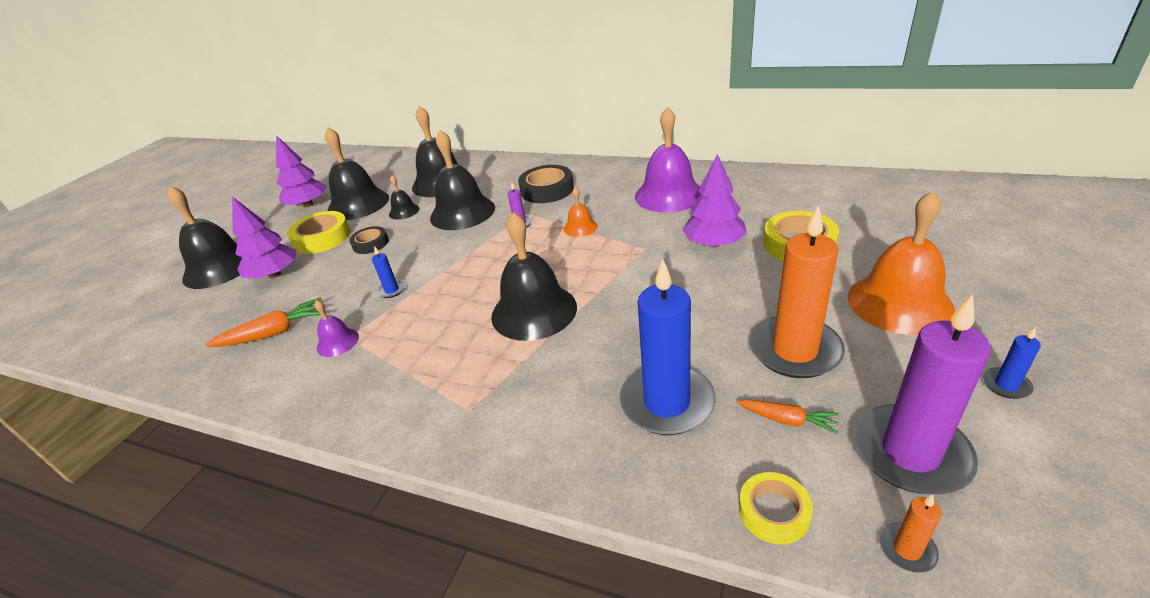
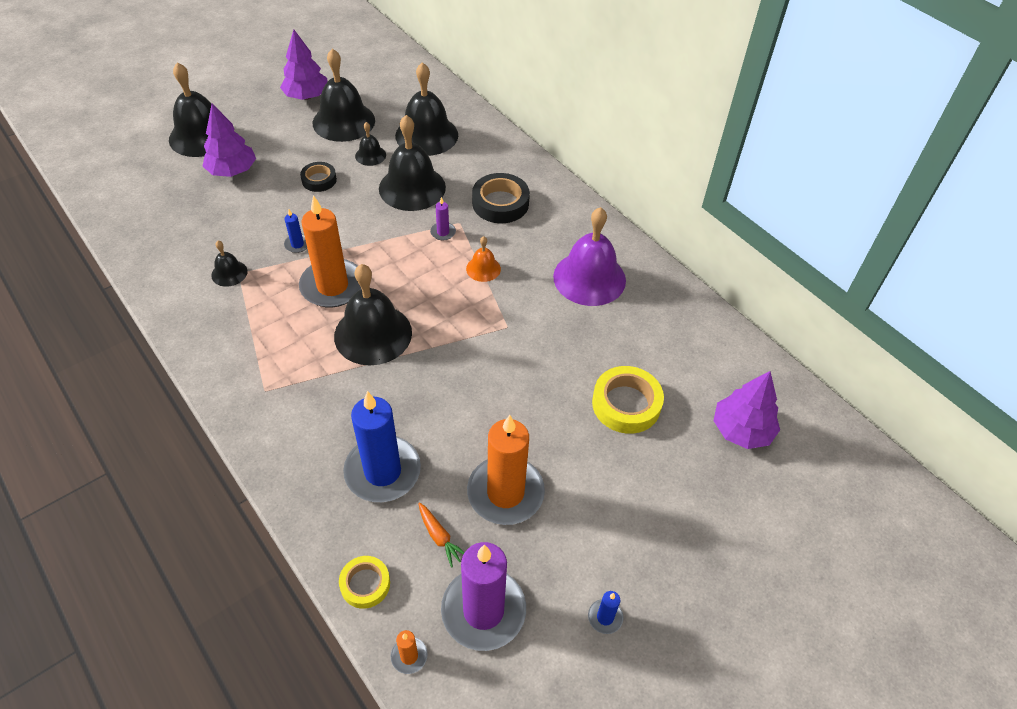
camera: 25 degrees right, 15 degrees up
(274, 333) = (197, 235): orange carrot -> none
(322, 238) = (290, 148): yellow tape -> none
(337, 342) = (229, 273): purple bell -> black bell
(457, 300) = (332, 286): none -> orange candle
(714, 243) = (563, 358): purple tree -> purple tree (741, 430)
(899, 302) = (626, 509): orange bell -> none

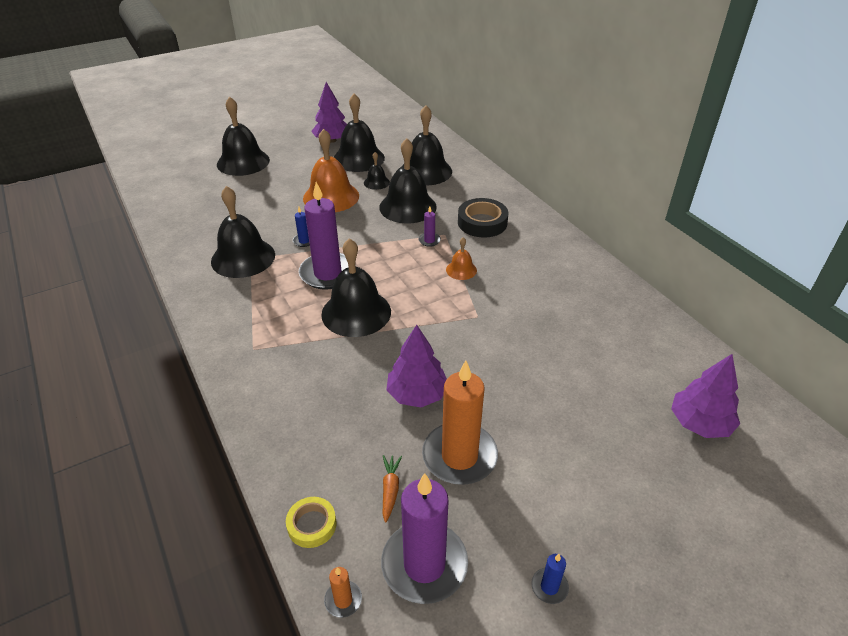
camera: 10 degrees right, 10 degrees down
(229, 273) = (243, 258): black bell -> black bell, size x2.09
(232, 171) = (262, 186): purple tree -> purple tree (417, 394)
(319, 180) = (331, 197): black tape -> orange bell
(332, 286) = (327, 273): orange candle -> purple candle
(382, 471) = (346, 425): blue candle -> none
(439, 537) = (390, 489): orange carrot -> orange carrot turned 150 degrees counterclockwise
(589, 278) = (557, 284): purple bell -> none
(626, 404) = (584, 390): yellow tape -> none

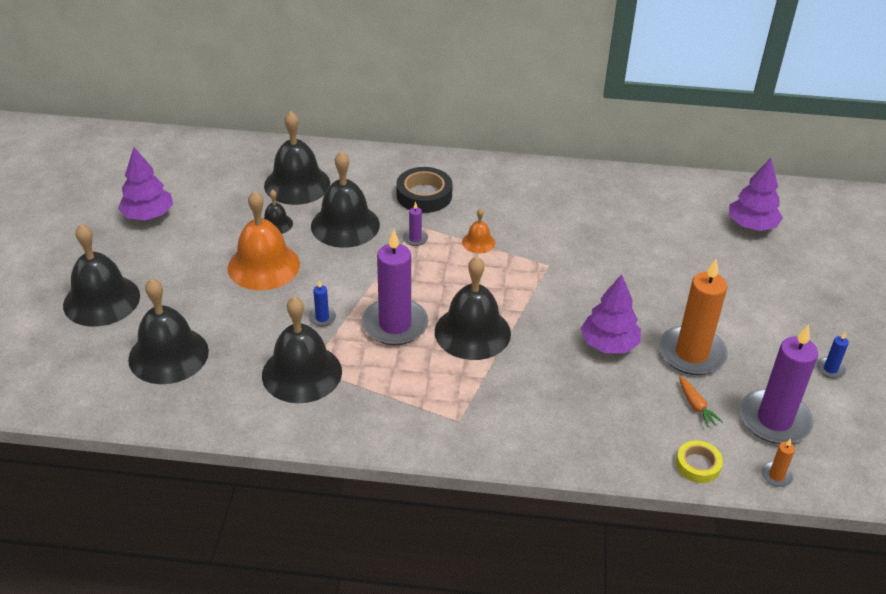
camera: 55 degrees left, 0 degrees up
(358, 158) = (213, 214): black bell -> black bell (168, 355)
(390, 489) = (695, 406): orange carrot -> orange carrot turned 150 degrees counterclockwise

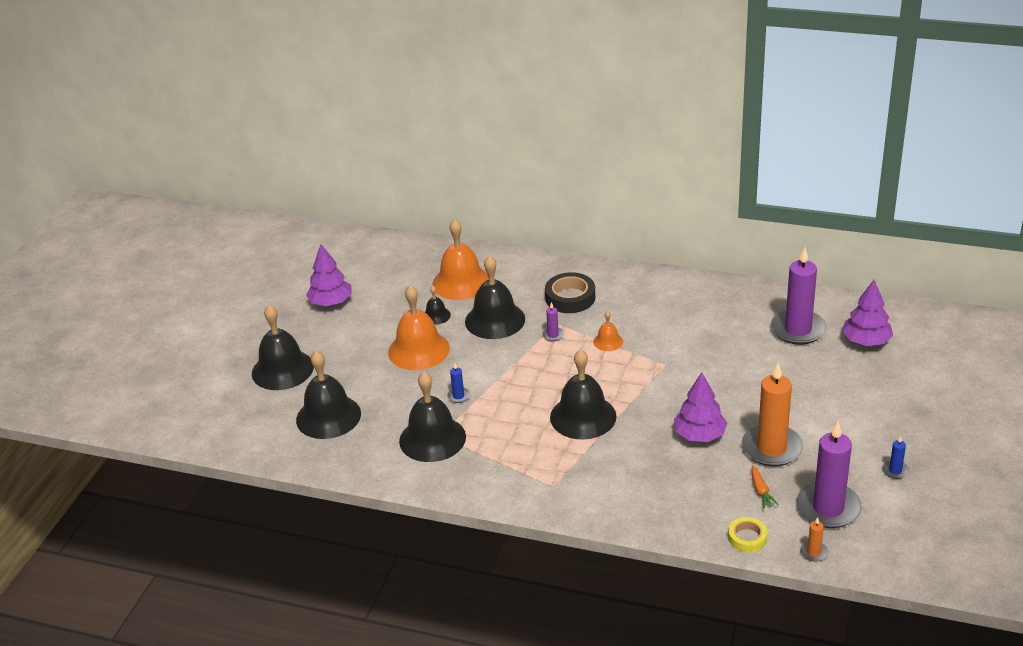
camera: 15 degrees right, 5 degrees down
(297, 184) = (461, 282): black bell -> orange bell
(395, 325) = (518, 406): purple candle -> purple candle (798, 330)

